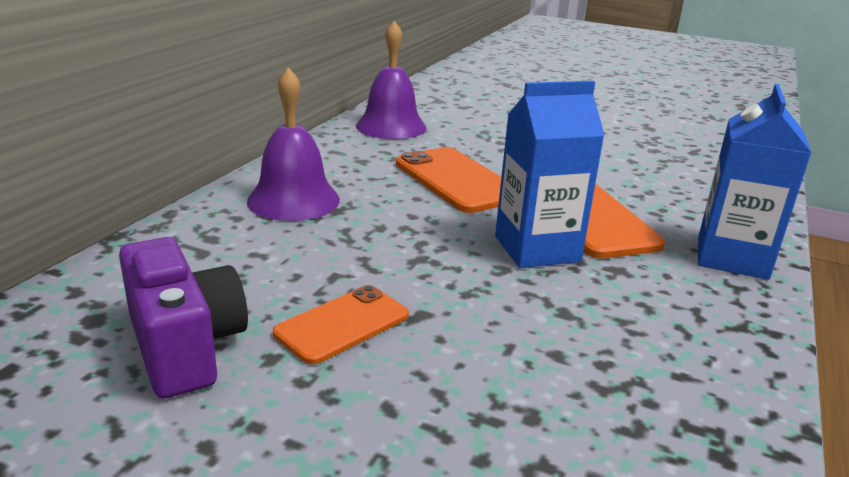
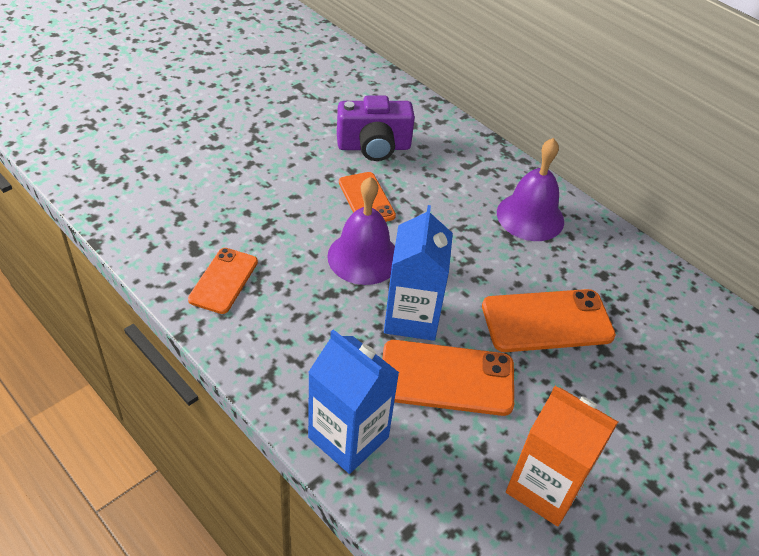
camera: 110 degrees right, 20 degrees up
(391, 126) = (695, 323): purple bell -> purple bell (363, 257)
(637, 170) = (545, 487): none -> orange carton
(662, 425) = (223, 280): none -> orange phone

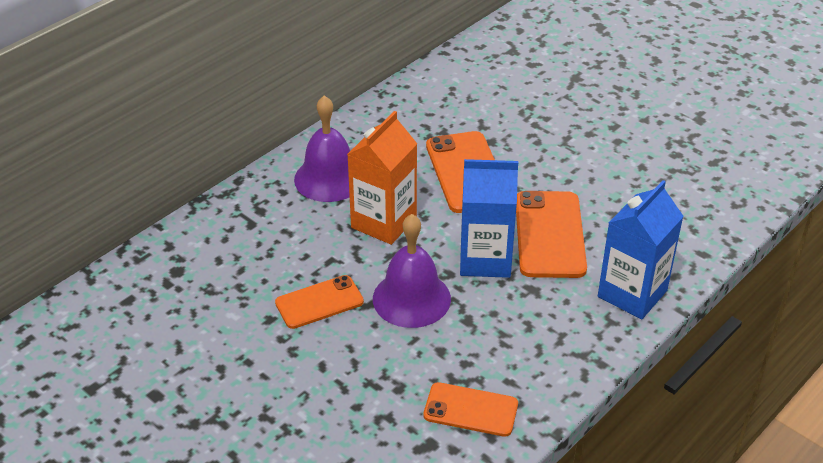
camera: 90 degrees left, 5 degrees down
(374, 147) = (224, 302): purple camera -> none
(545, 487) = (636, 180): orange carton -> orange carton (384, 222)

